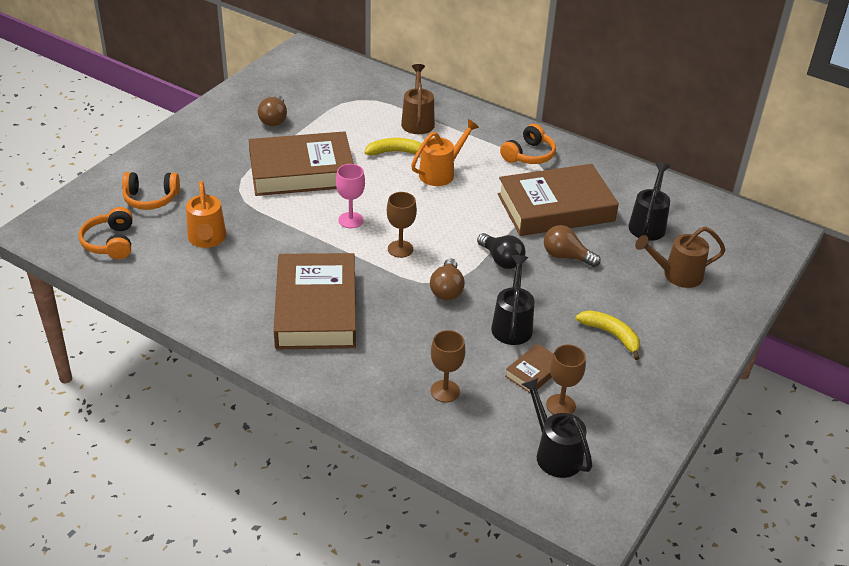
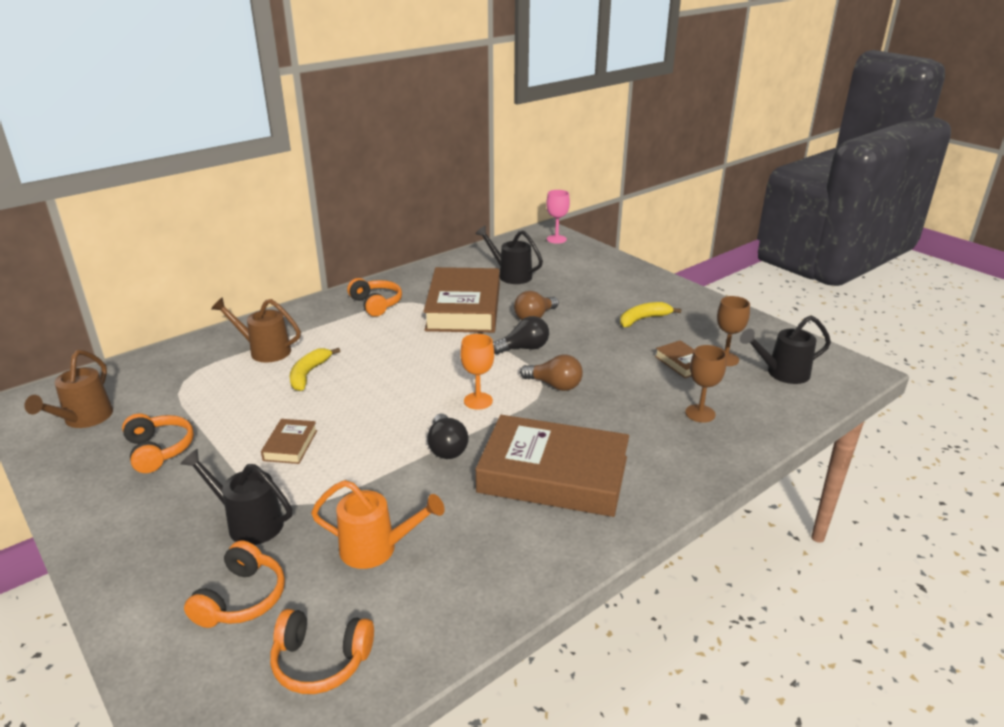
camera: 70 degrees left, 10 degrees down
(274, 119) = (159, 450): brown light bulb -> orange headphones
(301, 171) = (290, 445): brown book -> brown book, size x0.42
(328, 246) = (446, 448): none -> black light bulb
(350, 220) = (409, 424): pink goblet -> pink goblet (556, 239)
(400, 249) = (478, 401): brown goblet -> orange goblet
(441, 173) = (367, 354): orange watering can -> none
(512, 325) = (617, 361): black watering can -> black watering can (249, 523)
(677, 275) = (579, 278): brown watering can -> brown watering can (84, 419)

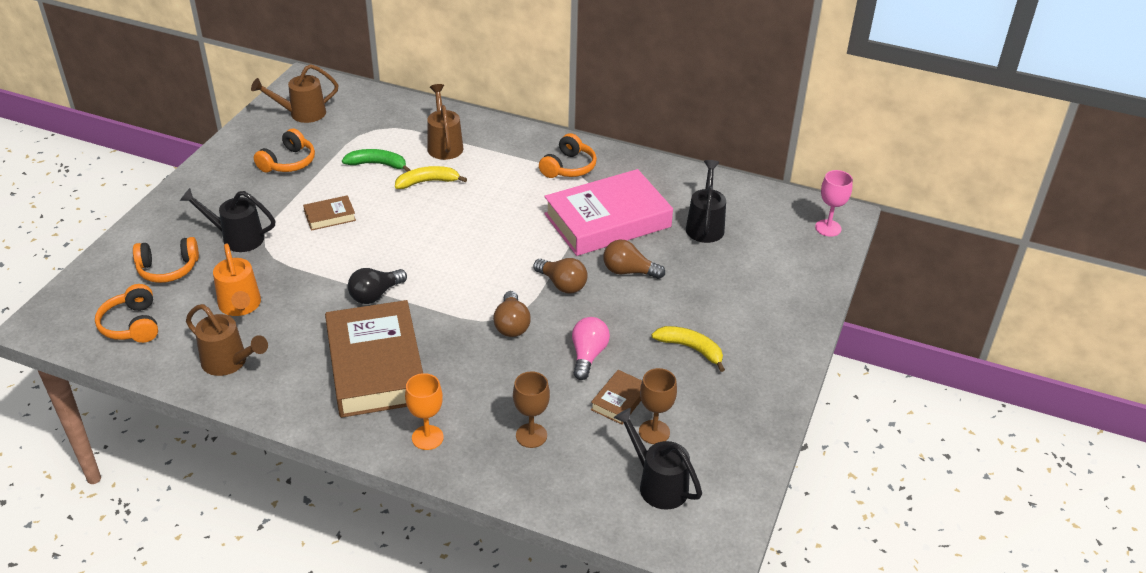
camera: 60 degrees right, 10 degrees up
(243, 394) = (377, 164): none -> green banana
(249, 523) = (237, 238): black watering can -> black watering can turned 75 degrees counterclockwise
(464, 308) = (607, 220): brown book -> pink book
(468, 582) = (229, 363): none -> brown watering can
(478, 401) = (453, 287): orange goblet -> orange goblet (427, 437)
(524, 348) = (562, 284): black light bulb -> brown light bulb
(620, 361) = (588, 355): none -> pink light bulb

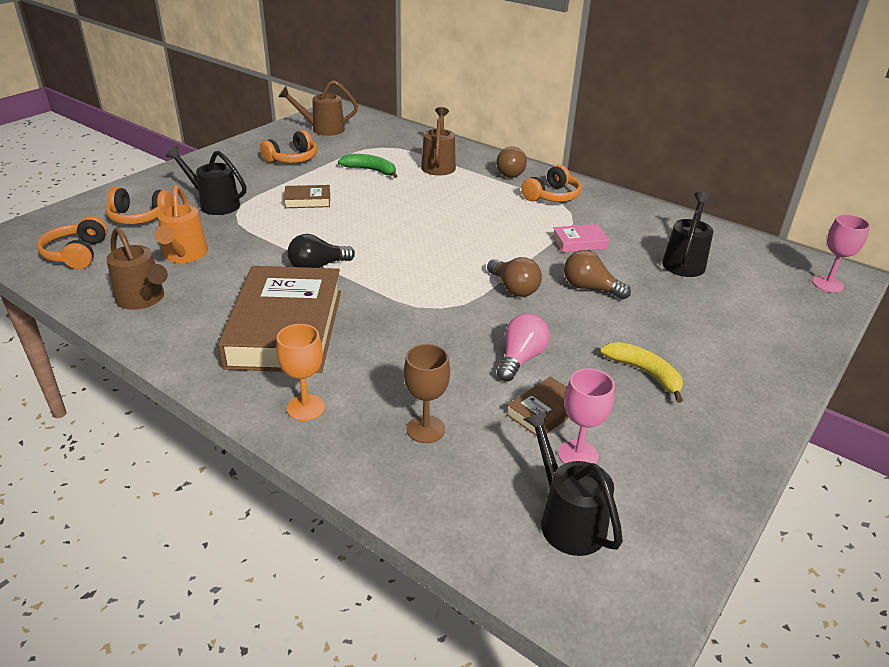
camera: 15 degrees right, 5 degrees down
(427, 182) = (411, 188): yellow banana -> none
(512, 325) = (446, 315): brown light bulb -> brown light bulb (511, 173)
(607, 220) = (579, 242): pink book -> pink book, size x0.42
(654, 432) = (578, 455): brown goblet -> pink goblet

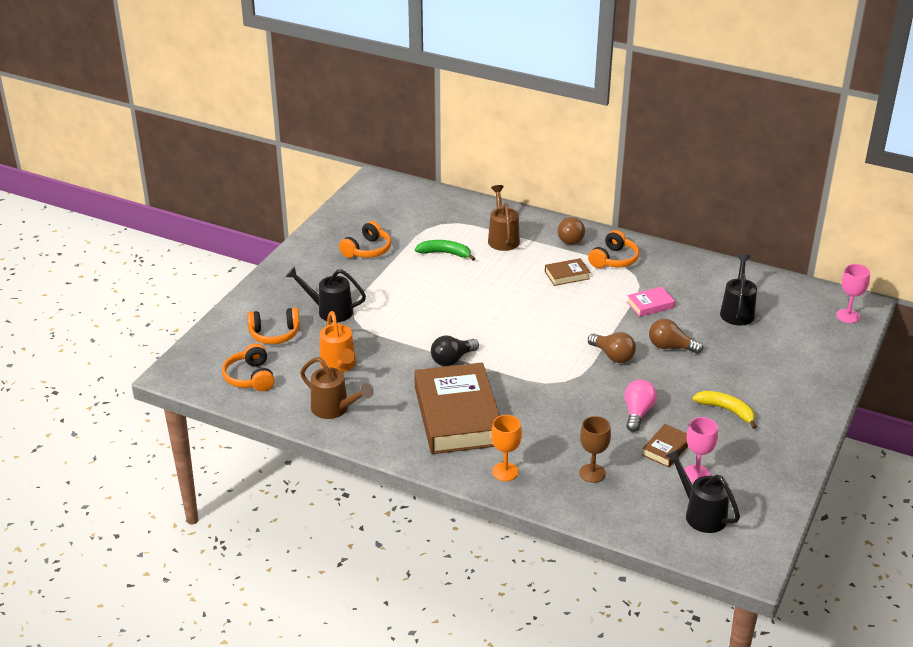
camera: 10 degrees left, 0 degrees up
(307, 200) = (407, 295): brown book -> brown book (567, 275)
(323, 129) = (375, 209): brown watering can -> none

